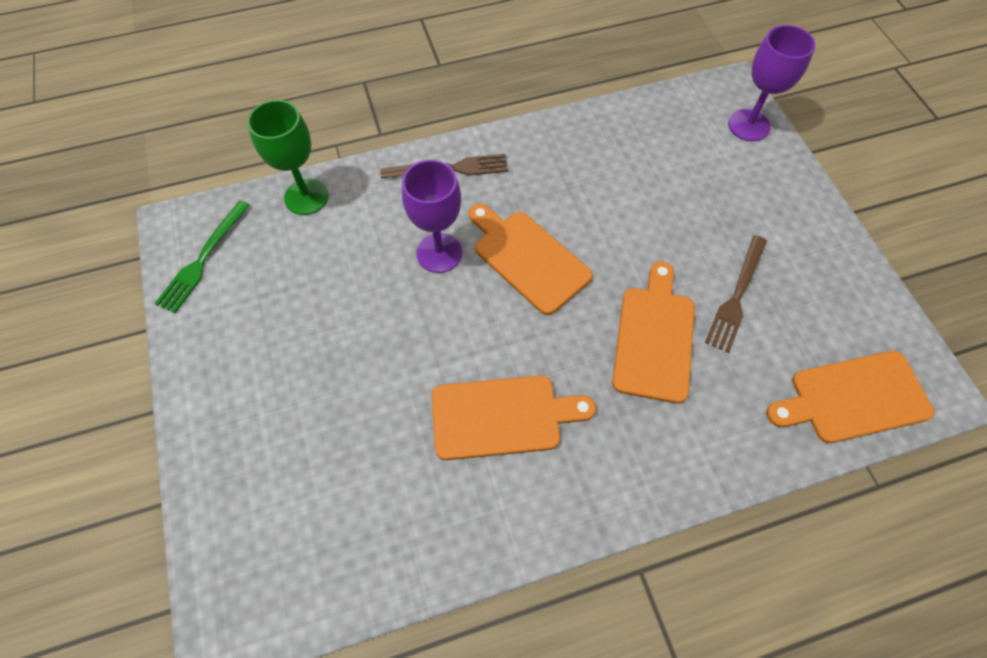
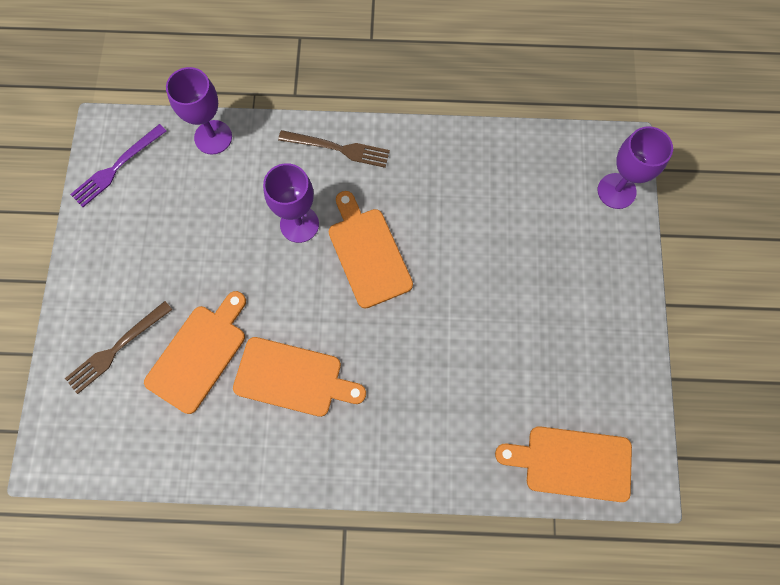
camera: 20 degrees right, 10 degrees up
(203, 258) = (117, 167): green fork -> purple fork
(306, 197) = (213, 137): green goblet -> purple goblet
(654, 337) = (438, 356): orange cutting board -> orange cutting board (199, 354)
(736, 296) = (523, 345): brown fork -> brown fork (117, 348)

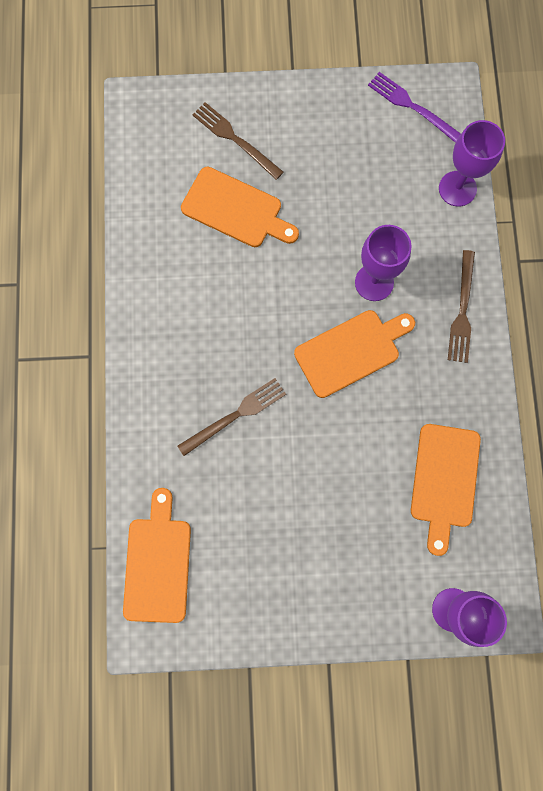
camera: 85 degrees right, 5 degrees up
(293, 377) = (220, 295): orange cutting board -> orange cutting board (444, 481)
(424, 372) = (235, 415): none -> brown fork

